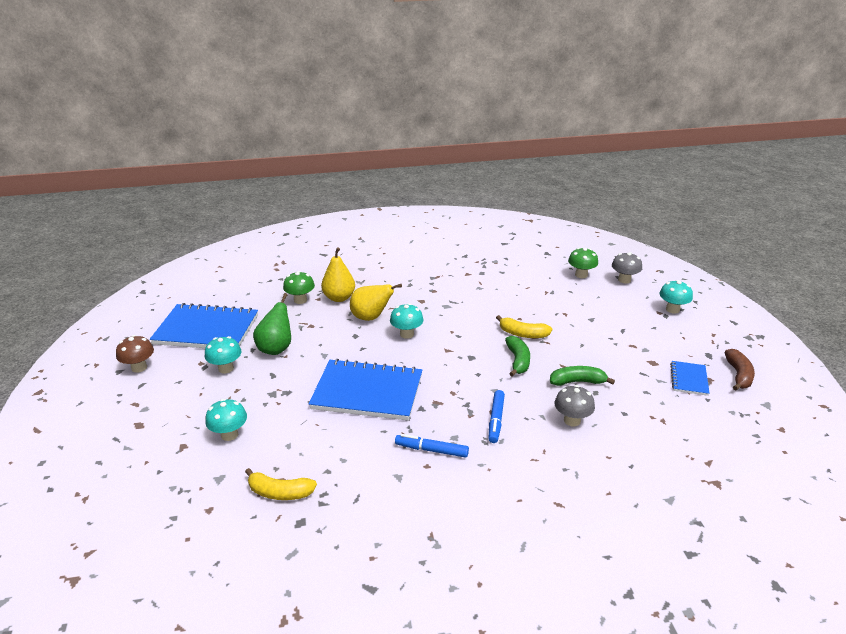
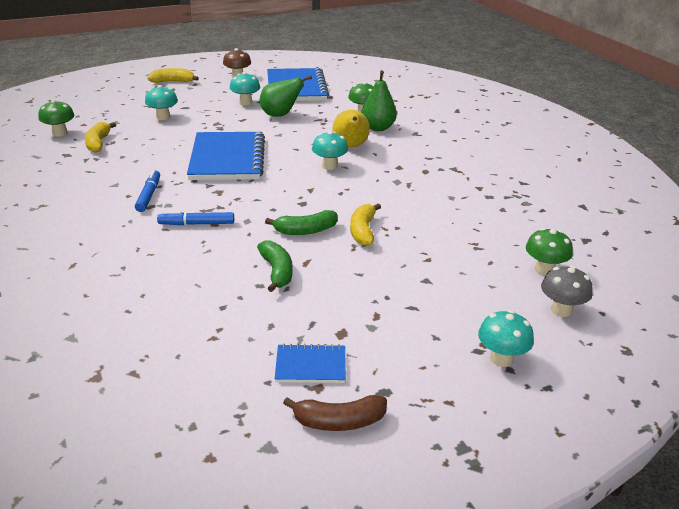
camera: 75 degrees right, 0 degrees up
(111, 422) = (173, 82): none -> yellow banana
(227, 533) = (60, 133): none -> green mushroom
(339, 298) = (378, 128): yellow pear -> green pear
(572, 420) = (202, 269): grey mushroom -> none

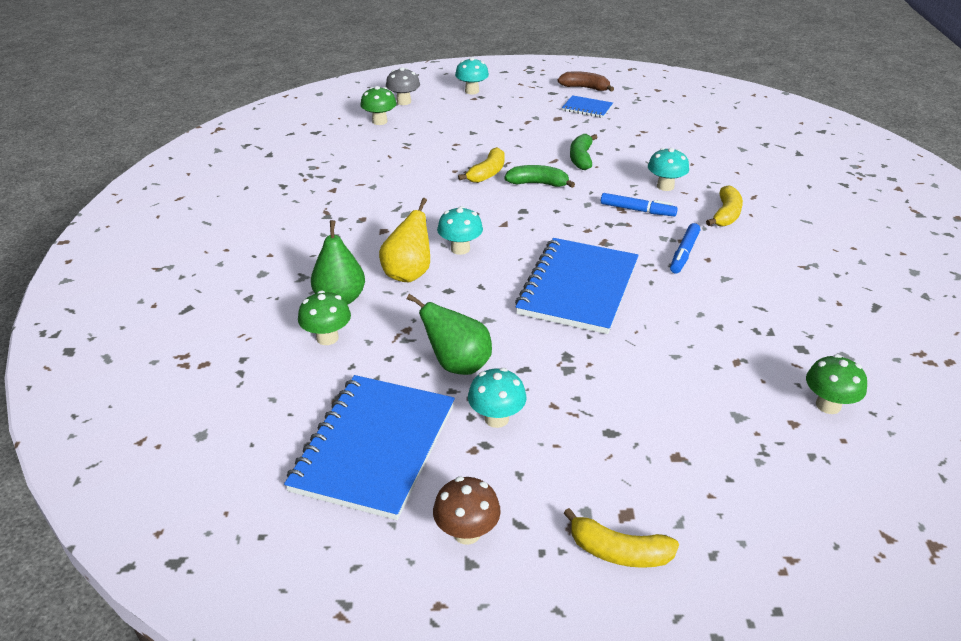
camera: 155 degrees left, 5 degrees up
(98, 143) = (758, 363): yellow banana -> yellow banana (726, 214)
(163, 117) = (654, 409): turquoise mushroom -> turquoise mushroom (665, 186)

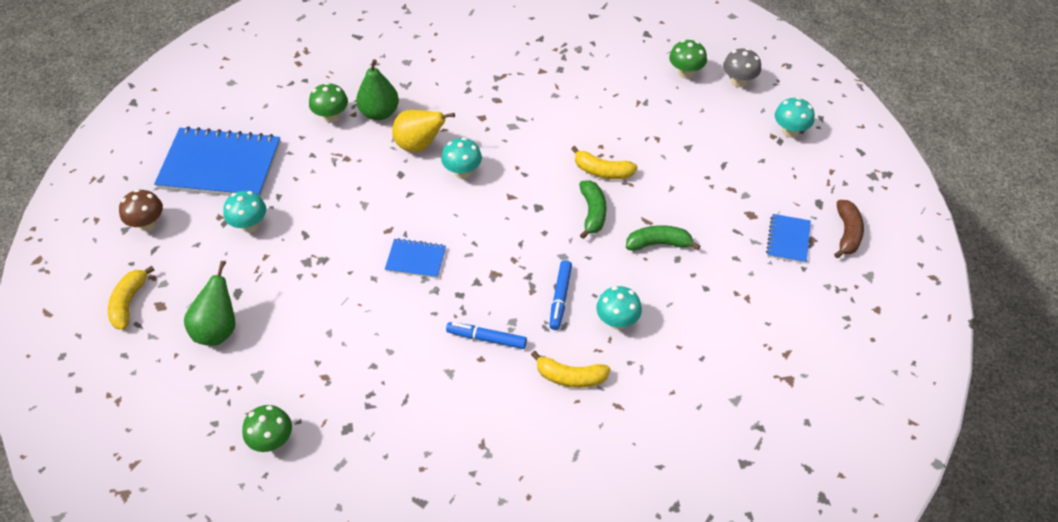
camera: 80 degrees right, 15 degrees up
(457, 365) = (306, 194): green pear -> green pear (218, 329)
(578, 288) = (416, 260): blue notebook -> blue notebook, size x0.47

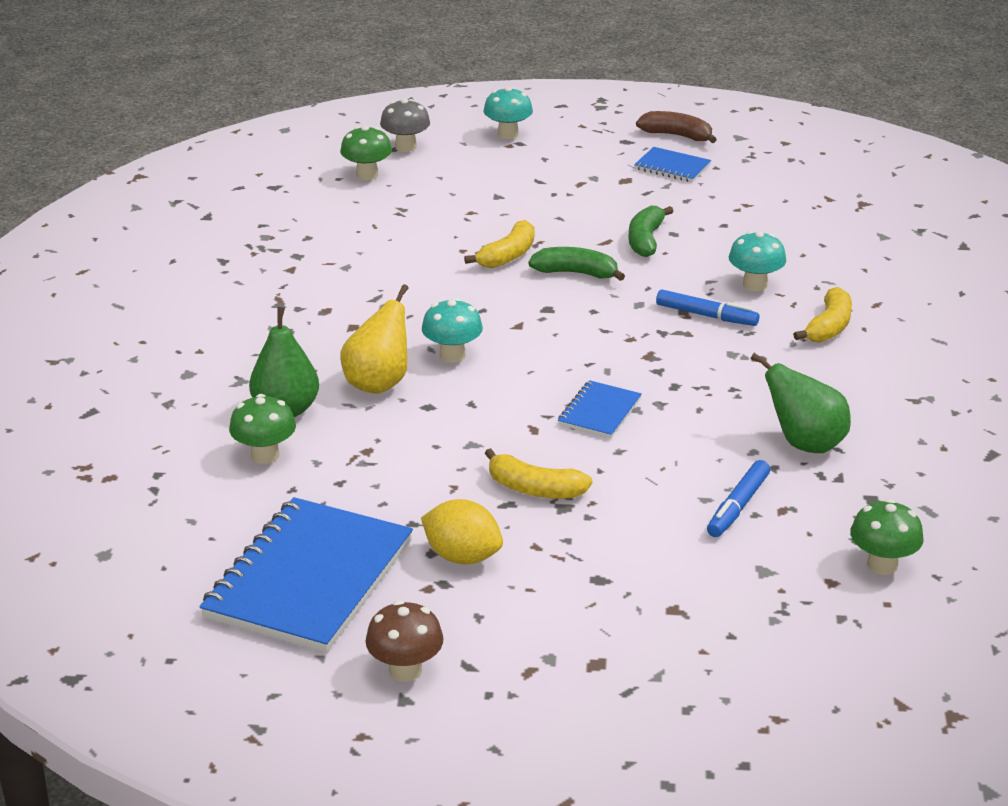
camera: 75 degrees left, 20 degrees down
(129, 303) = (578, 699): yellow banana -> yellow banana (534, 489)
(218, 329) = (667, 603): green pear -> green pear (804, 444)
(249, 225) = (462, 556): turquoise mushroom -> yellow lemon
(486, 339) = (754, 375): blue marker -> blue marker (738, 506)

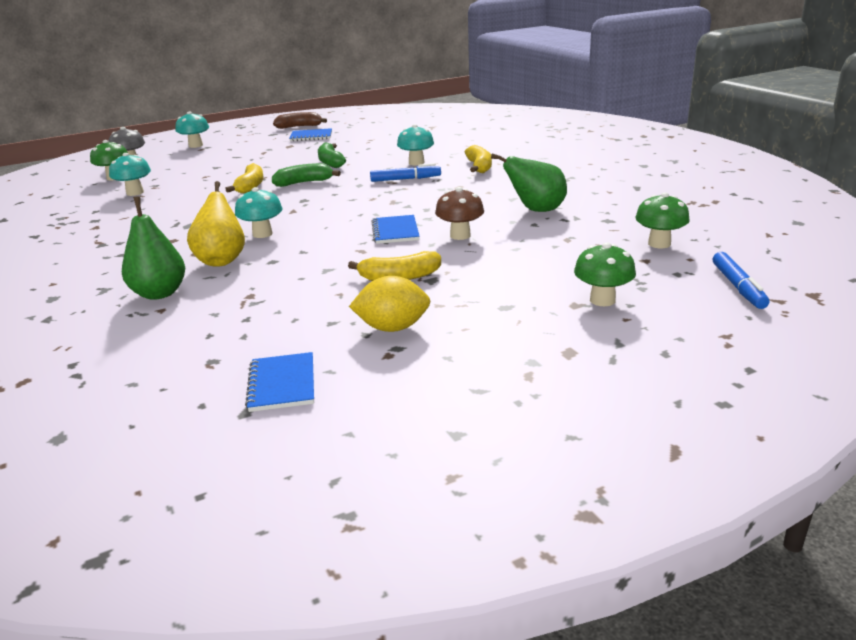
camera: 30 degrees left, 5 degrees down
(265, 455) = (165, 323): green mushroom -> green mushroom (602, 300)
(310, 579) = (282, 384): blue notebook -> blue notebook, size x0.47
(370, 217) = (135, 193): none -> turquoise mushroom
(405, 670) = (433, 413): brown mushroom -> brown mushroom (460, 235)
(738, 506) = (540, 245): blue marker -> blue marker (738, 287)

